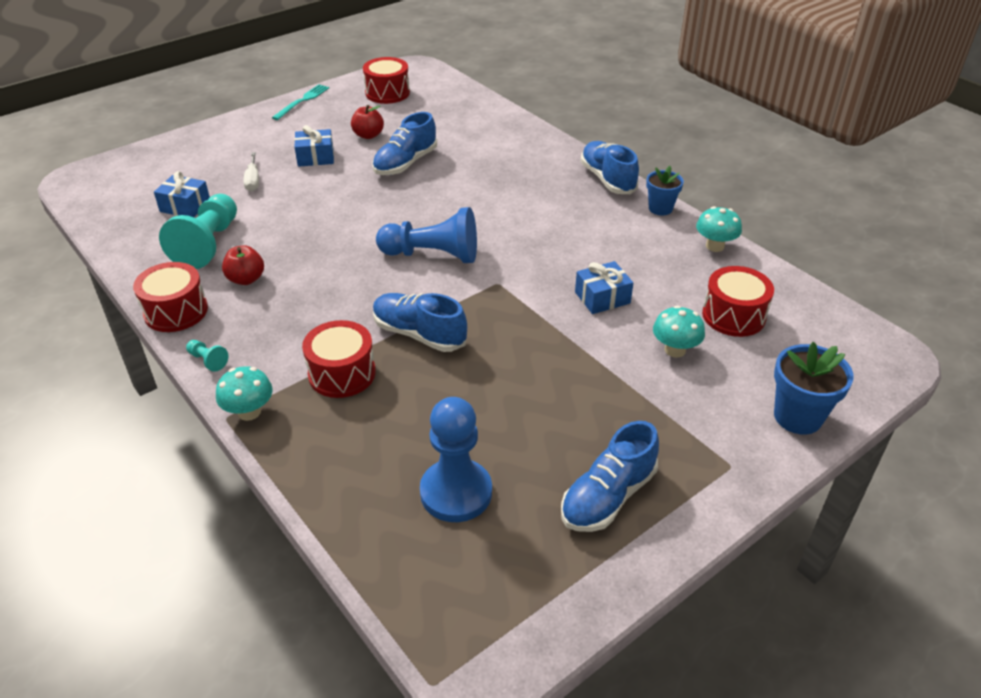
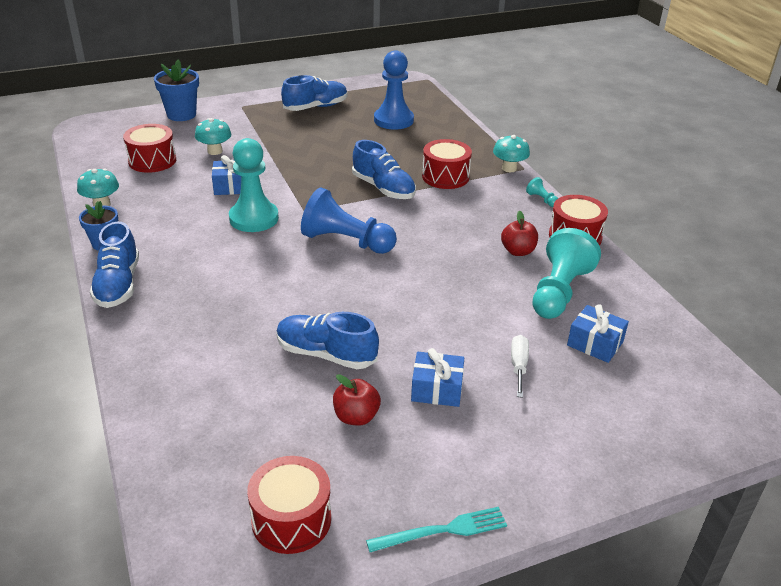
camera: 165 degrees left, 5 degrees down
(302, 101) = (442, 530): turquoise fork -> turquoise fork turned 150 degrees counterclockwise
(405, 163) = (326, 354): blue shoe -> blue shoe turned 120 degrees counterclockwise
(545, 262) = (254, 218): none -> turquoise pawn

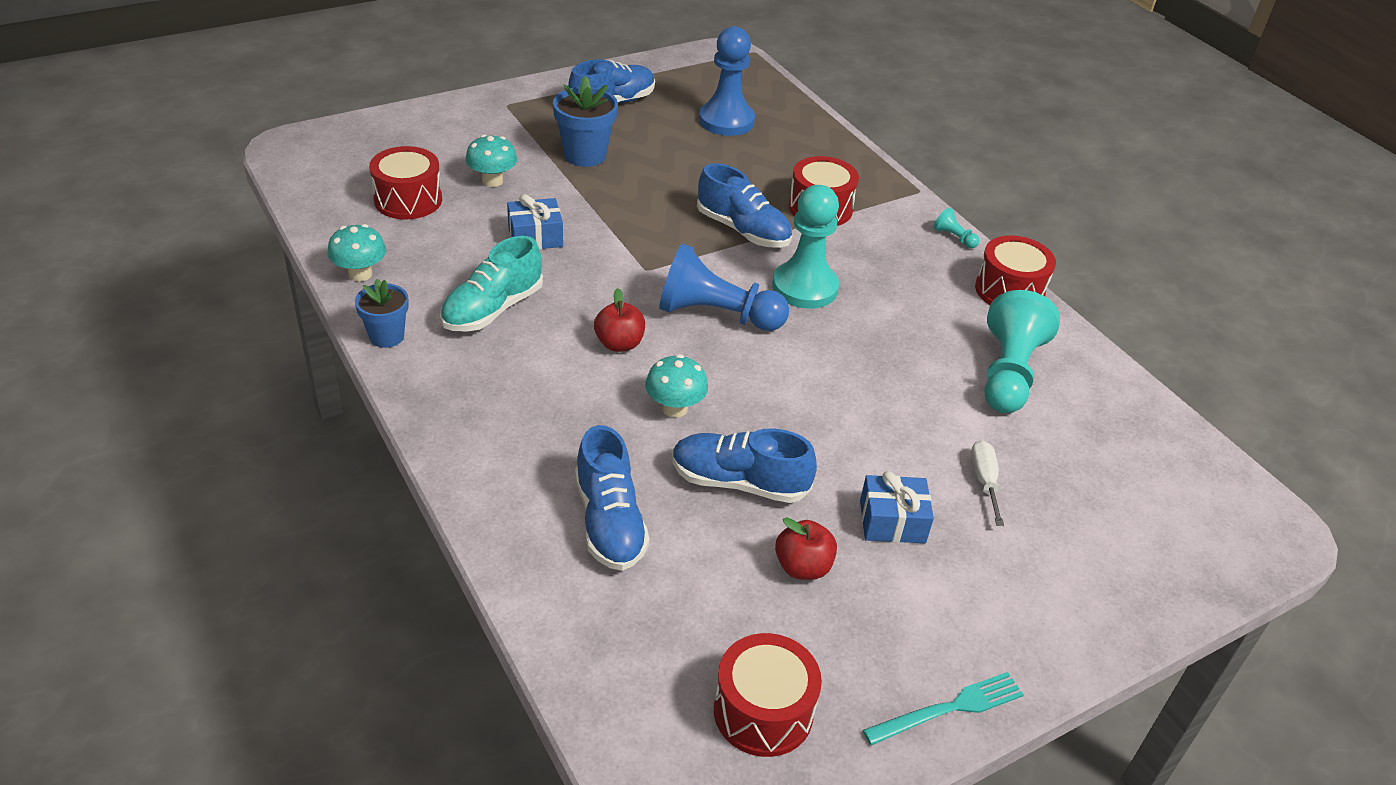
camera: 10 degrees left, 5 degrees up
(118, 285) = (428, 398): blue shoe -> blue shoe (609, 522)
(181, 115) = (424, 122): blue flower pot -> blue flower pot (585, 155)
(185, 230) = (492, 309): none -> turquoise shoe
(254, 218) = (581, 285): turquoise pawn -> turquoise pawn (804, 287)
(509, 168) = (900, 191): turquoise mushroom -> turquoise mushroom (675, 408)
(518, 251) = (943, 317): red apple -> red apple (619, 344)
(595, 343) = (1069, 444): blue gift -> none

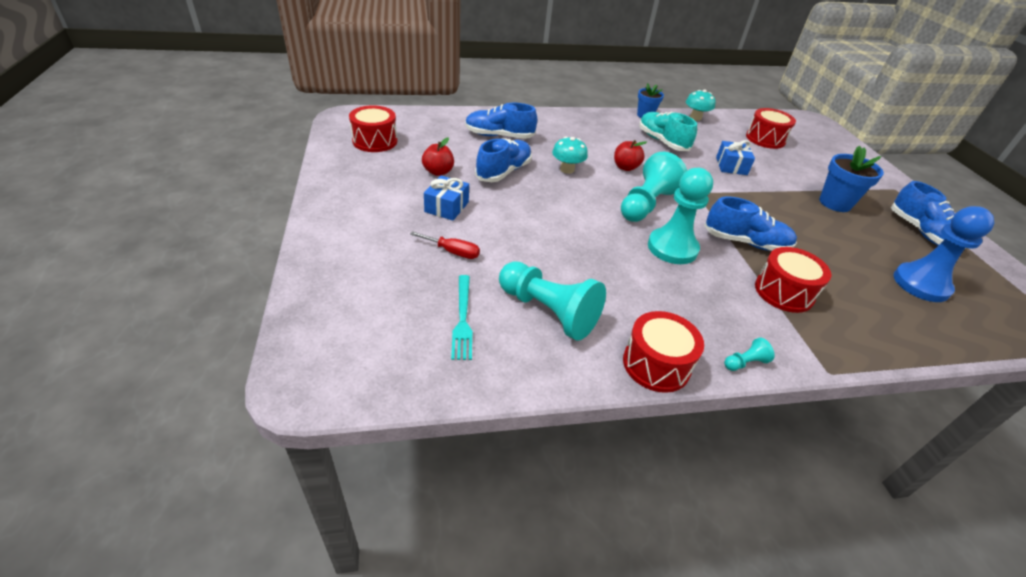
camera: 110 degrees right, 0 degrees up
(492, 181) = (792, 165): turquoise mushroom -> none
(716, 315) = (646, 204): blue pawn -> turquoise pawn
(743, 230) = (745, 242): blue shoe -> blue shoe turned 135 degrees counterclockwise
(949, 709) = (329, 181): turquoise fork -> turquoise fork (462, 319)
(984, 481) = (453, 252): white screwdriver -> red screwdriver

